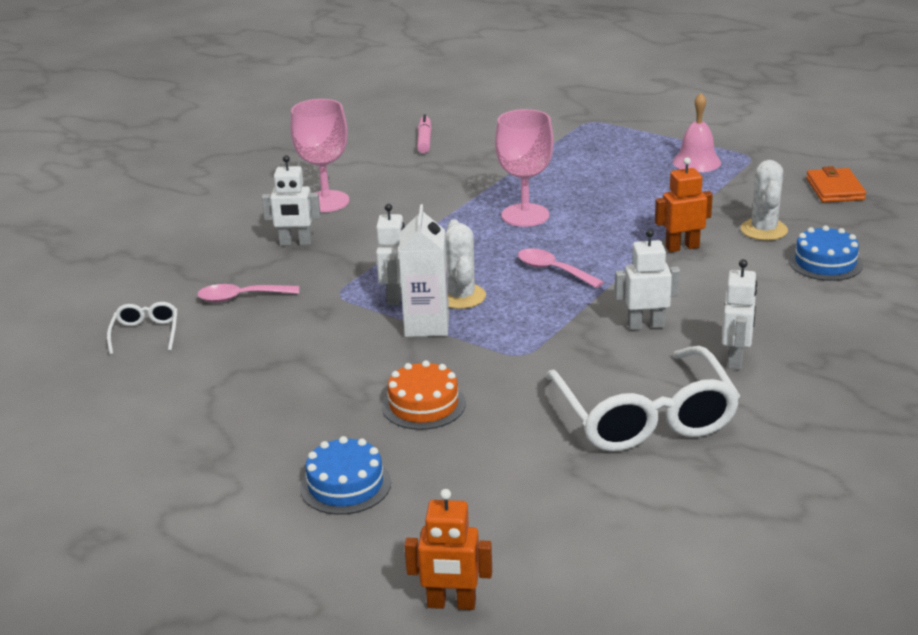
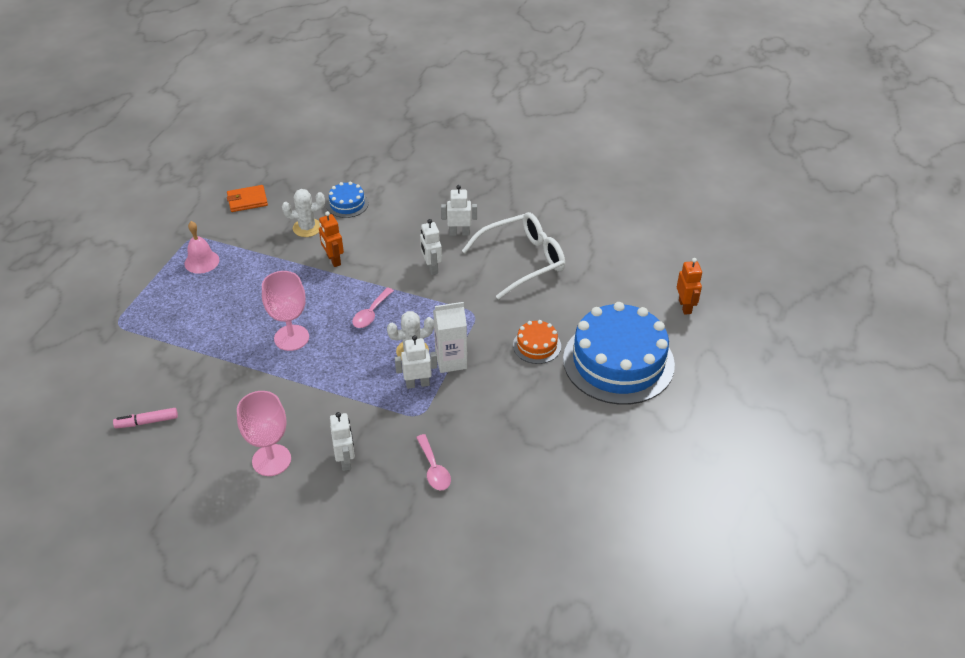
camera: 105 degrees left, 15 degrees up
(145, 334) = (494, 510): white glasses -> none
(345, 485) = (618, 361): blue cake -> blue cake, size x2.26

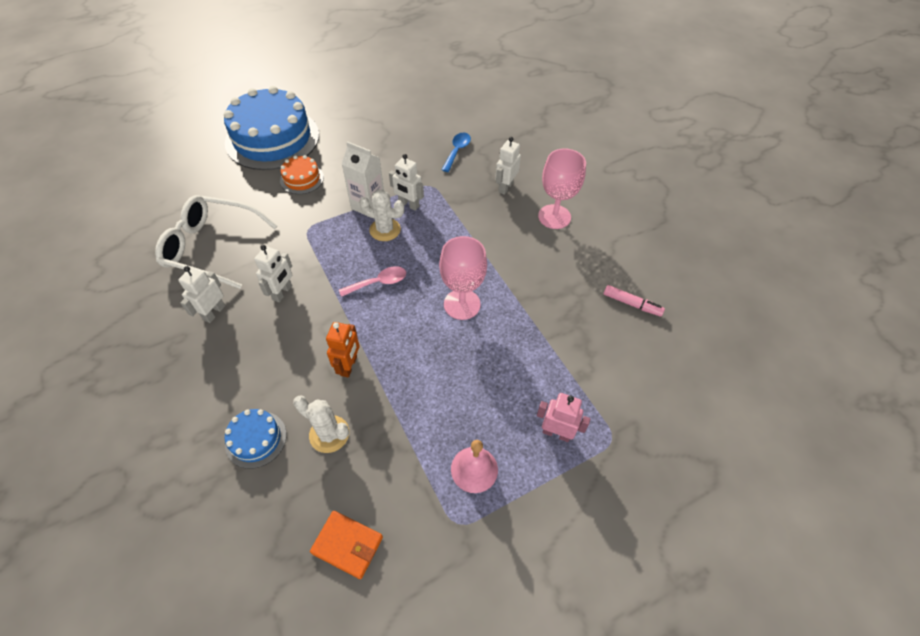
camera: 140 degrees left, 10 degrees up
(159, 305) = (556, 433): none -> pink robot
(434, 469) = (457, 151): pink spoon -> blue spoon
(459, 233) = (214, 313): white robot -> white robot turned 75 degrees clockwise
(685, 307) = (179, 142): orange robot -> none

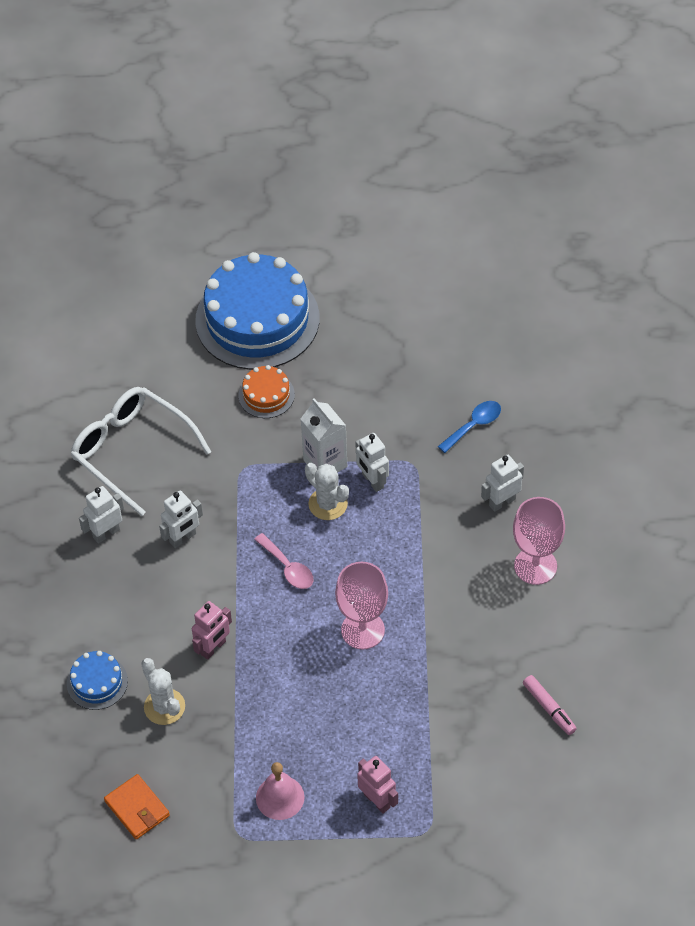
camera: 30 degrees right, 0 degrees up
(349, 366) = (213, 648): orange robot -> pink robot
(378, 282) = (288, 568): pink spoon -> pink spoon turned 45 degrees clockwise

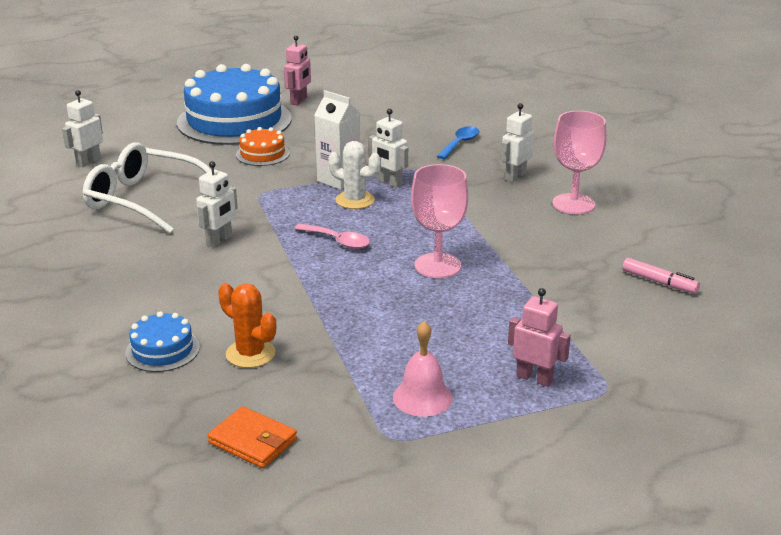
camera: 20 degrees left, 25 degrees down
(106, 533) = (135, 250): white robot -> white robot (88, 162)
(164, 707) = (250, 354): white cactus -> orange cactus
(213, 648) = (286, 303): pink robot -> pink robot (299, 101)

